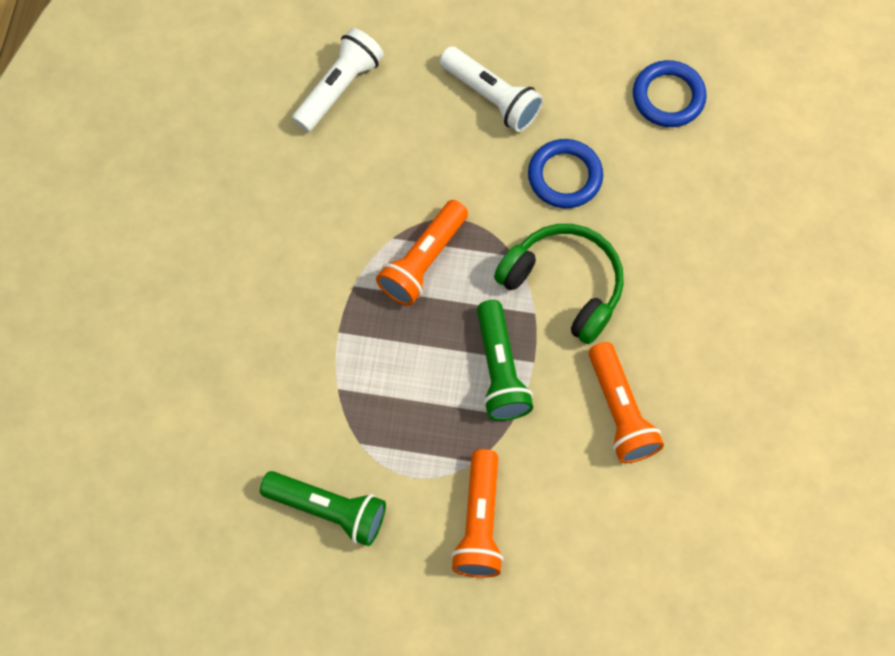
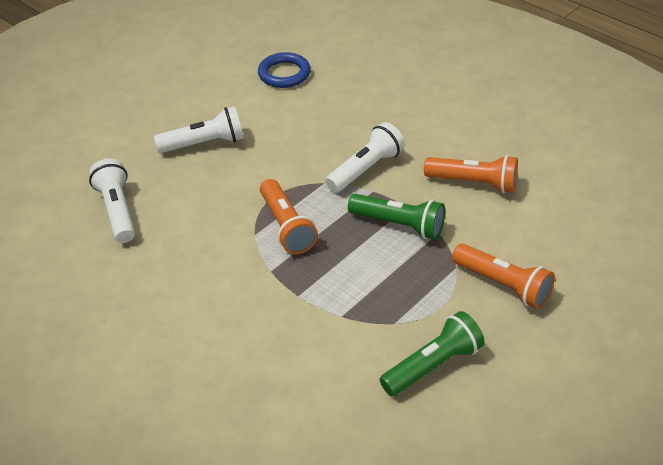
camera: 55 degrees left, 25 degrees down
(564, 285) = (366, 169): green headphones -> white flashlight
(565, 176) = (292, 136): blue ring -> none

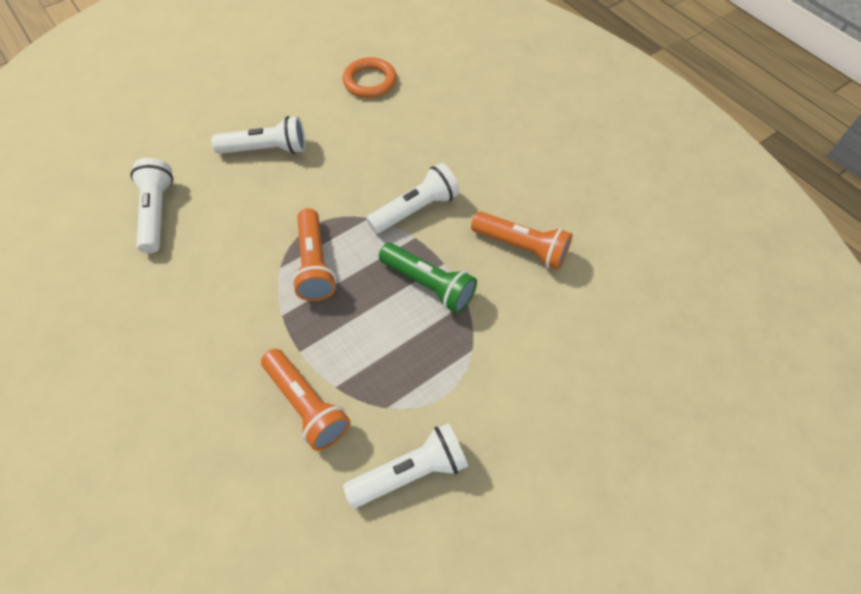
camera: 10 degrees right, 15 degrees up
(284, 74) = (370, 81): blue ring -> orange ring
(433, 365) = (410, 472): green flashlight -> white flashlight
(503, 285) = (515, 383): orange flashlight -> orange flashlight (307, 405)

